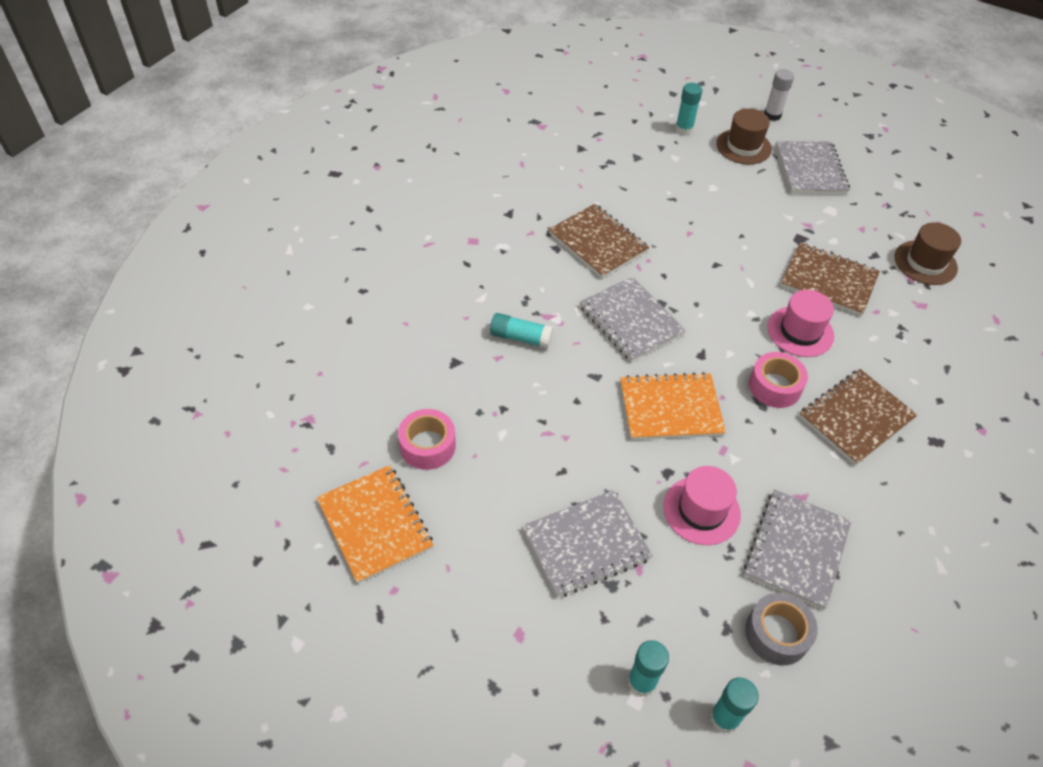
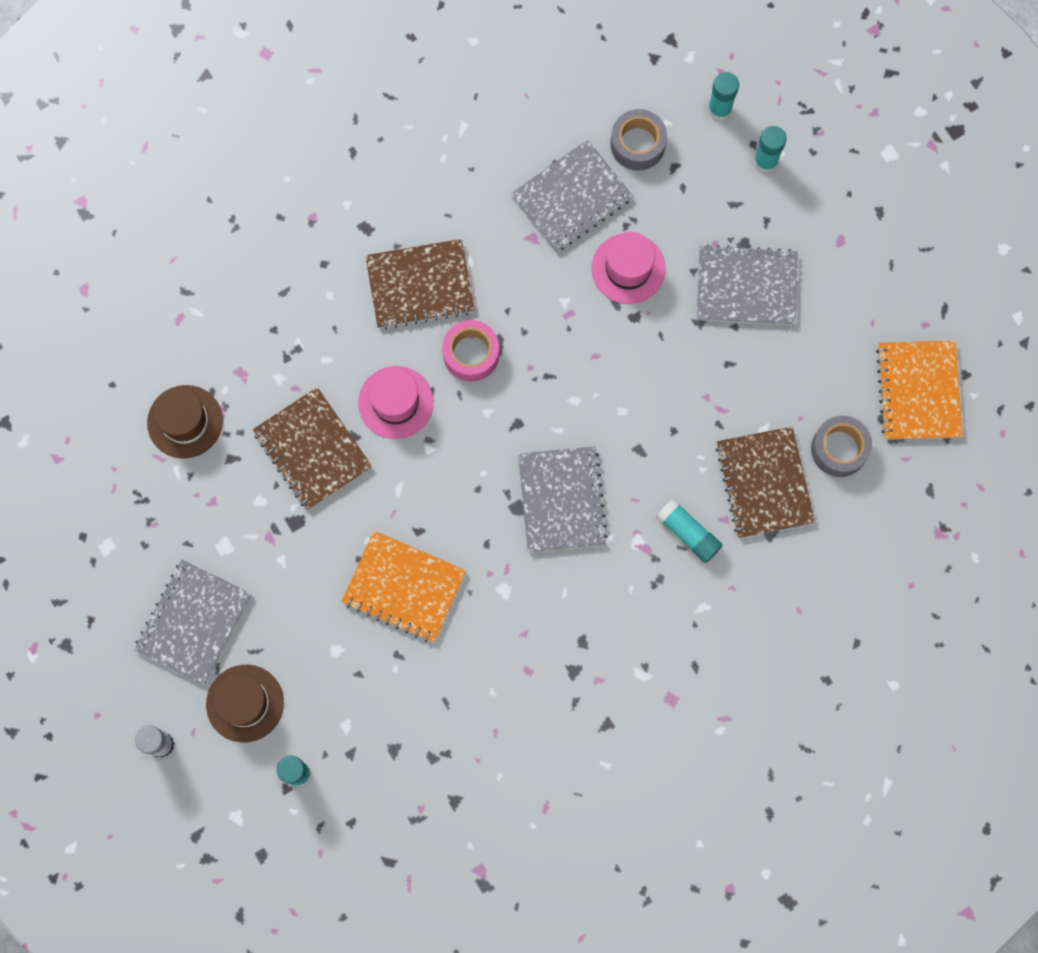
camera: 150 degrees left, 25 degrees up
(427, 445) = (839, 449): pink tape -> grey tape
(598, 243) = (530, 627): brown notebook -> brown notebook (764, 483)
(670, 408) = (589, 379): orange notebook -> orange notebook (404, 587)

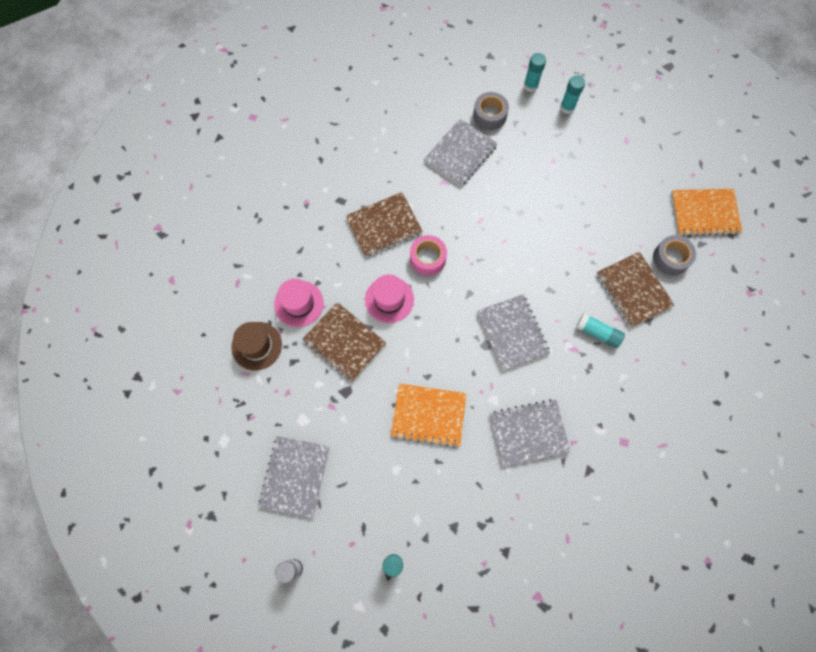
camera: 15 degrees left, 5 degrees down
(245, 703) = (344, 523): brown hat -> none
(628, 268) = (507, 185): pink hat -> pink hat (298, 303)
(746, 287) = (581, 179): grey notebook -> grey notebook (528, 433)
(918, 391) = (704, 213): orange notebook -> orange notebook turned 75 degrees counterclockwise

